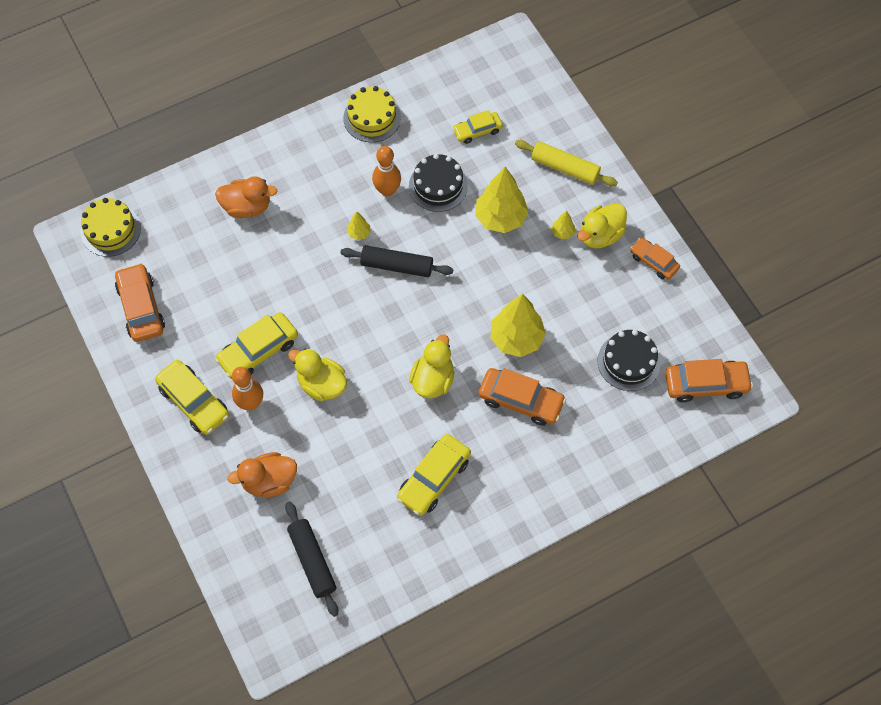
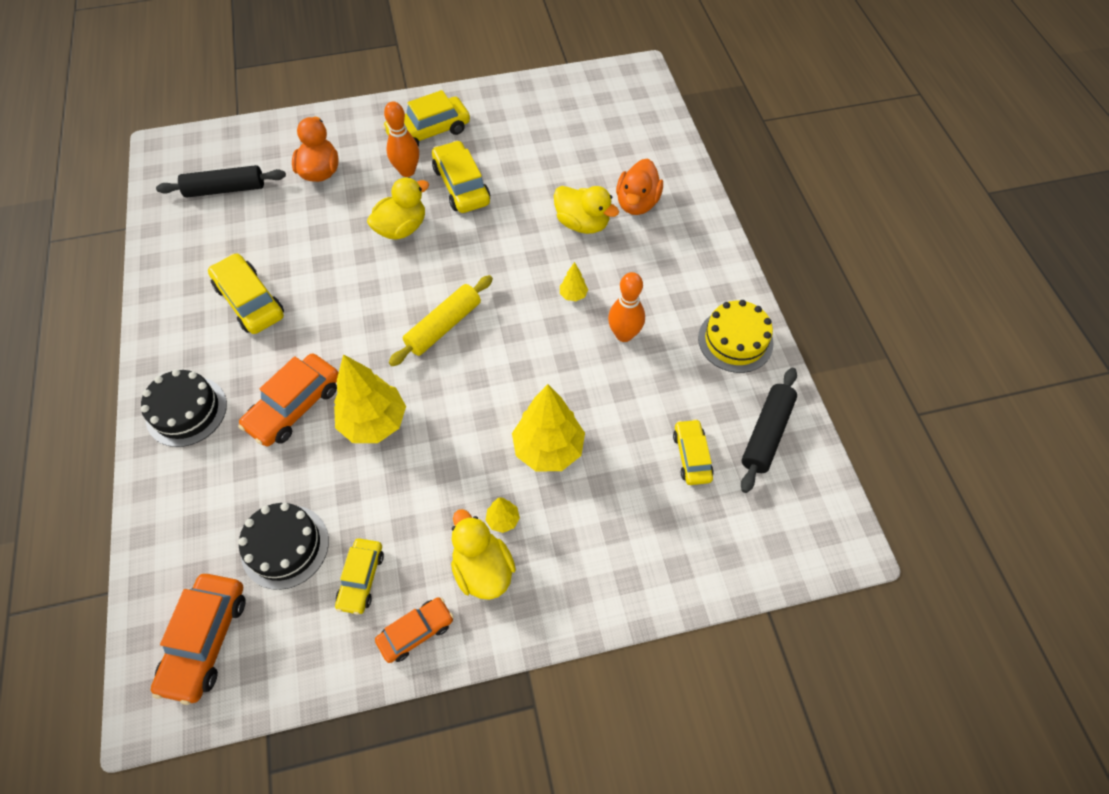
camera: 105 degrees right, 5 degrees down
(110, 230) = (639, 98): yellow cake -> none
(141, 307) = (544, 109): orange car -> none
(397, 266) = (517, 322): black rolling pin -> black rolling pin (766, 433)
(433, 380) = (361, 325): yellow duck -> yellow duck (582, 223)
(438, 186) = (616, 389): black cake -> black cake (186, 411)
(565, 168) = (605, 554): yellow rolling pin -> yellow rolling pin (444, 326)
(632, 305) = (361, 578): none -> yellow car

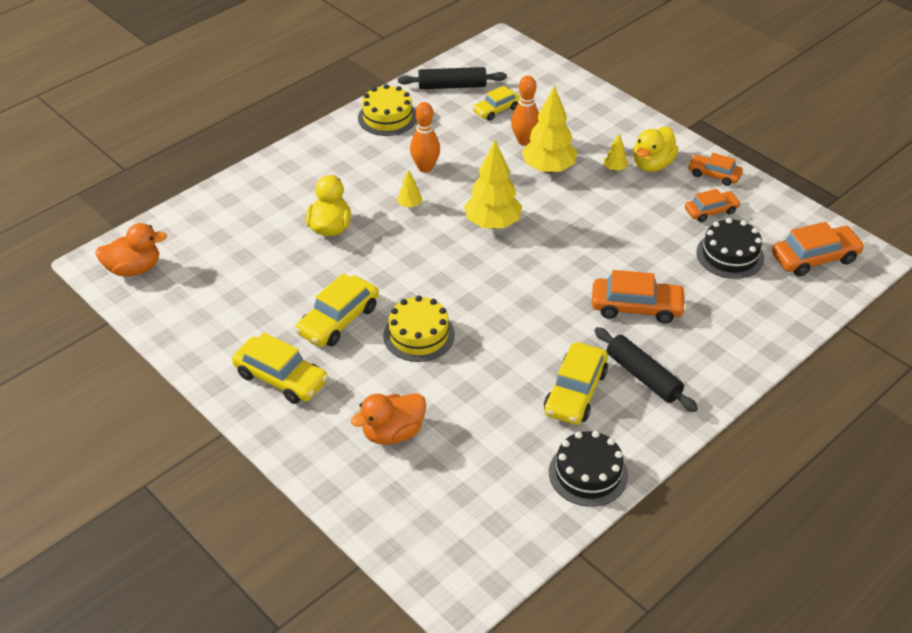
camera: 120 degrees left, 15 degrees down
(186, 411) = (699, 367): black cake -> black cake (588, 474)
(225, 189) = (471, 497): black rolling pin -> black rolling pin (643, 376)
(361, 578) = (711, 211): yellow car -> orange car
(374, 422) = (608, 258): yellow tree -> yellow tree (492, 224)
(402, 228) = (419, 335): yellow duck -> yellow cake
(407, 171) = (346, 367): orange bowling pin -> orange bowling pin (524, 141)
(444, 326) = (497, 261): yellow rolling pin -> none
(637, 203) = (283, 205): orange duck -> orange duck (134, 269)

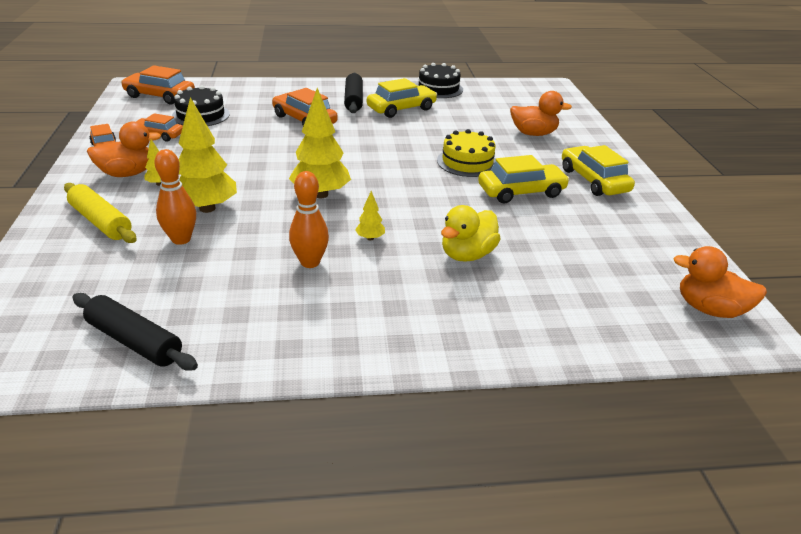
camera: 145 degrees left, 10 degrees down
(387, 117) = (269, 341): yellow cake -> none
(496, 110) = (146, 283): yellow car -> none
(591, 125) = (101, 222): none -> yellow rolling pin
(652, 164) = (127, 173): yellow duck -> orange duck

